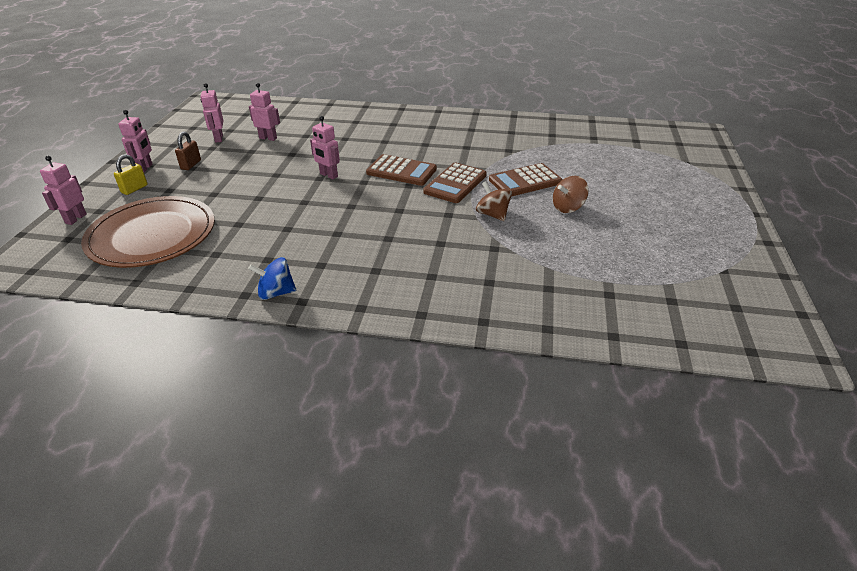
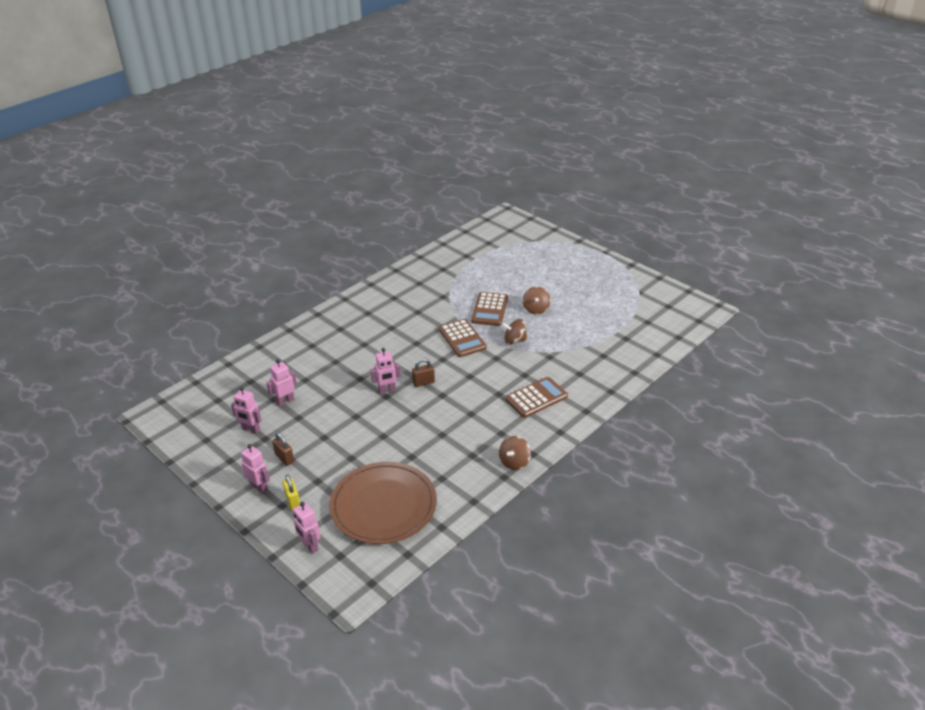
camera: 55 degrees left, 0 degrees up
(276, 293) = (514, 462): blue spinning top -> brown spinning top
(360, 189) = (423, 382): none -> brown padlock
(401, 171) = (419, 354): brown calculator -> brown calculator (536, 398)

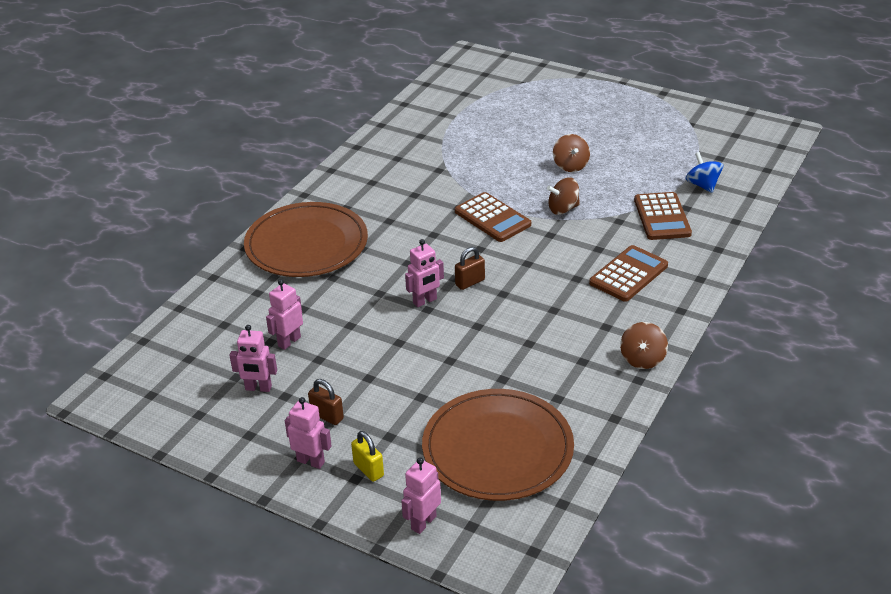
camera: 15 degrees left, 0 degrees up
(310, 546) = (423, 522): pink robot -> pink robot turned 90 degrees clockwise
(329, 334) = (306, 244): none -> brown plate
(489, 310) = (510, 176): brown calculator -> brown calculator (662, 217)
(624, 340) = (702, 185): none -> blue spinning top

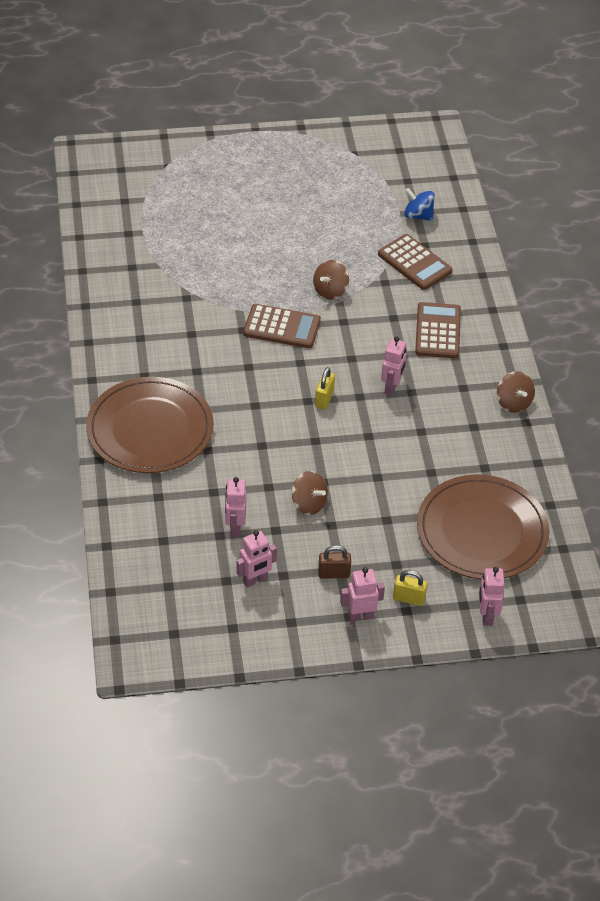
camera: 40 degrees left, 10 degrees up
(425, 301) = (306, 434): pink robot -> pink robot (392, 387)
(470, 282) = (324, 399): brown padlock -> yellow padlock
(570, 166) = (295, 242): brown spinning top -> brown spinning top (309, 503)

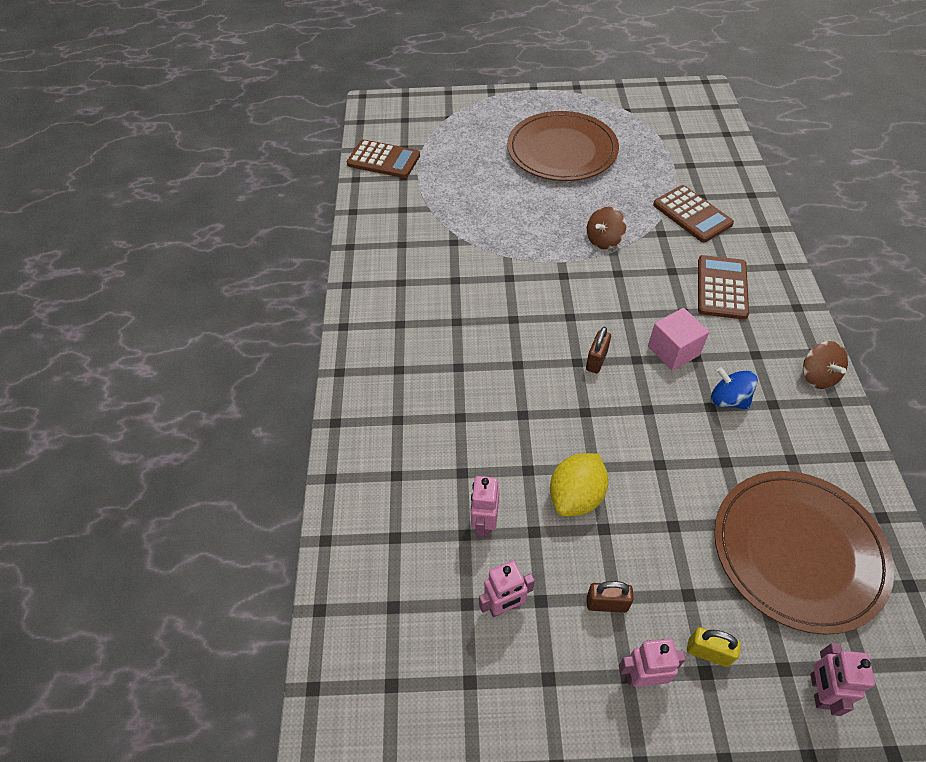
camera: 10 degrees right, 5 degrees up
(150, 429) = (397, 388): brown plate -> brown plate (562, 150)
(282, 327) = (551, 277): brown calculator -> brown calculator (383, 160)
(309, 503) = (576, 496): brown spinning top -> yellow lemon
(324, 399) = (596, 361): yellow padlock -> brown padlock
(392, 387) = (673, 350): pink robot -> pink cube
(418, 215) = (693, 168): blue spinning top -> blue spinning top (728, 400)

